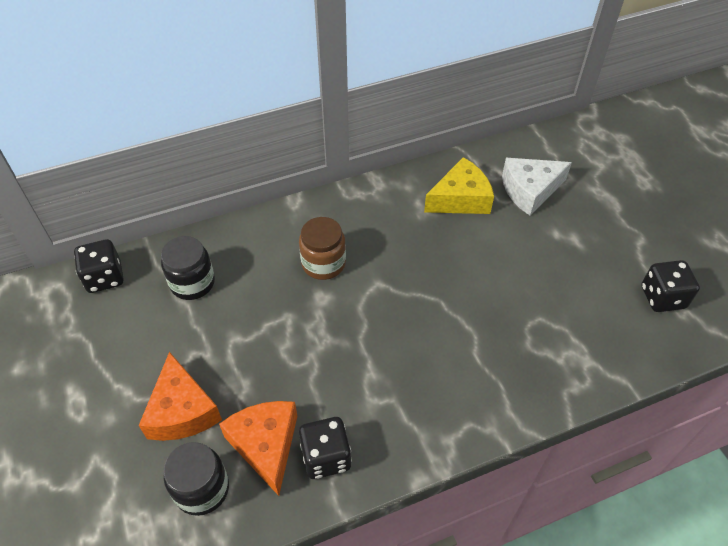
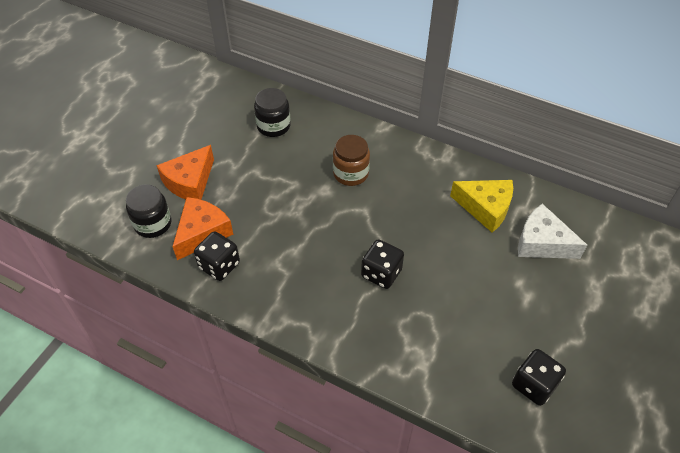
camera: 50 degrees right, 0 degrees up
(105, 277) = (239, 89): black dice -> black dice (381, 273)

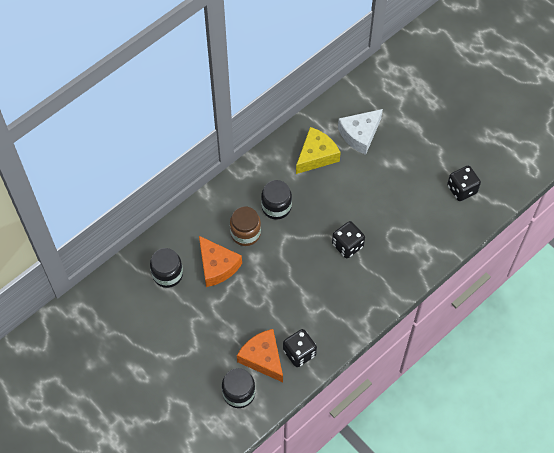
camera: 70 degrees left, 10 degrees up
(190, 182) = (204, 355): orange cheese -> orange cheese (217, 266)
(397, 190) = (276, 207): none -> black jar

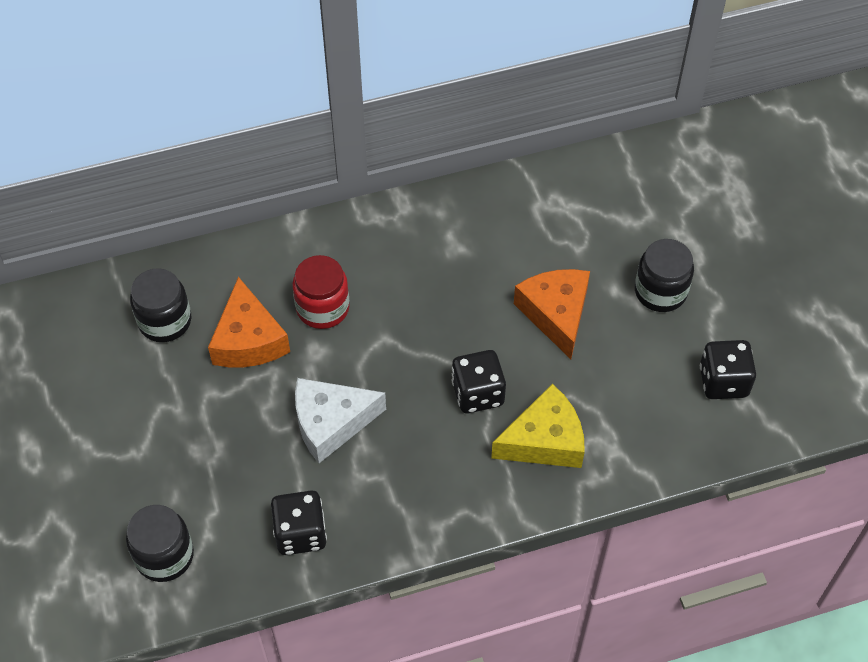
camera: 25 degrees right, 5 degrees down
(245, 233) = (322, 308): brown jar -> red jar
(263, 358) = (236, 515): orange cheese -> orange cheese (556, 314)
(276, 207) = (395, 287): black jar -> black jar (660, 291)
(316, 156) = (504, 234): yellow cheese -> yellow cheese (544, 440)
(360, 134) = (594, 229): white cheese -> white cheese (331, 423)

